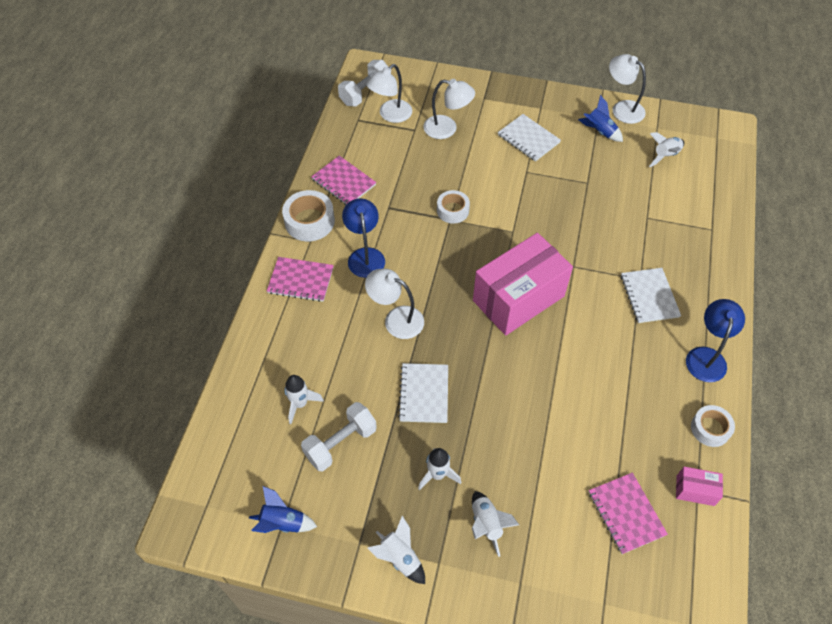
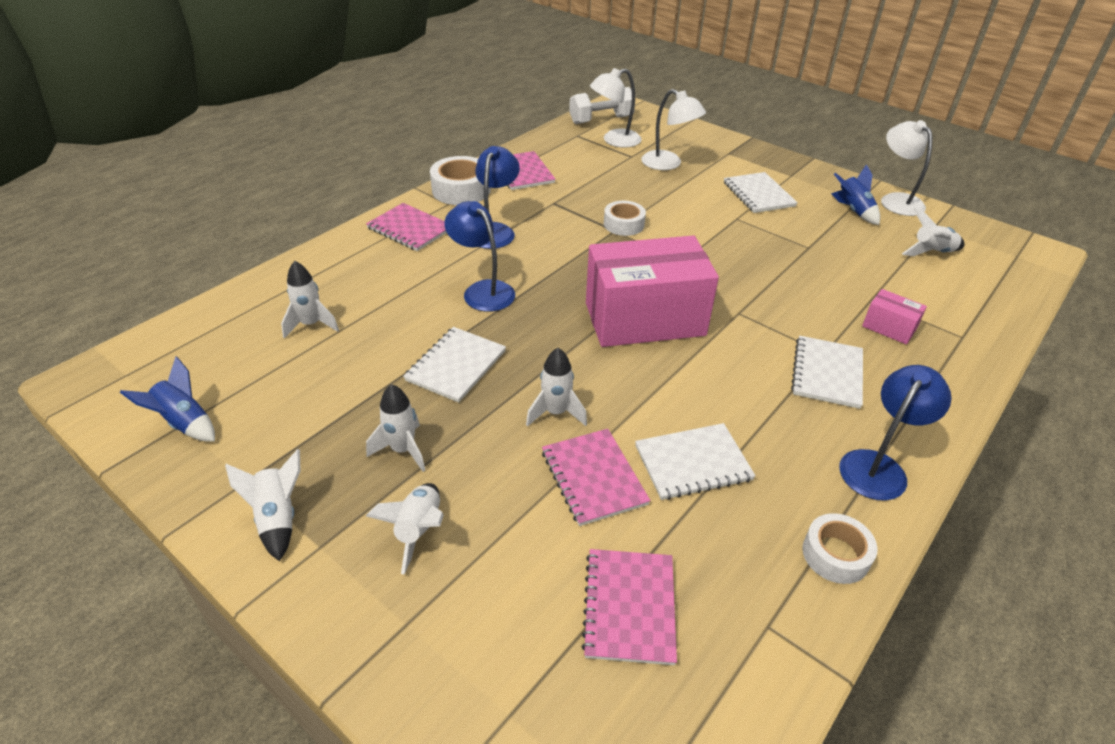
camera: 25 degrees right, 15 degrees down
(340, 443) = (319, 375): white dumbbell -> none
(396, 319) = (482, 290): white lamp -> blue lamp
(510, 402) = (556, 413): none -> white rocket
(560, 440) = (593, 478): none -> pink notebook
(608, 402) = (693, 463): none -> white notebook
(695, 490) = (762, 625): pink box -> pink box (889, 328)

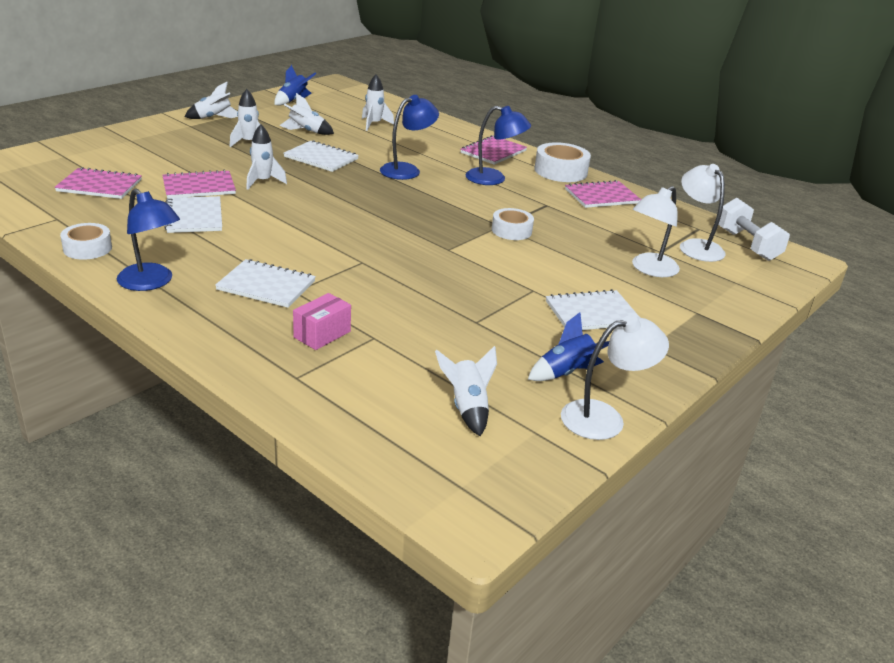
camera: 90 degrees right, 10 degrees down
(419, 530) = (186, 144): white rocket -> white rocket (306, 131)
(644, 319) = (360, 221): pink box -> none

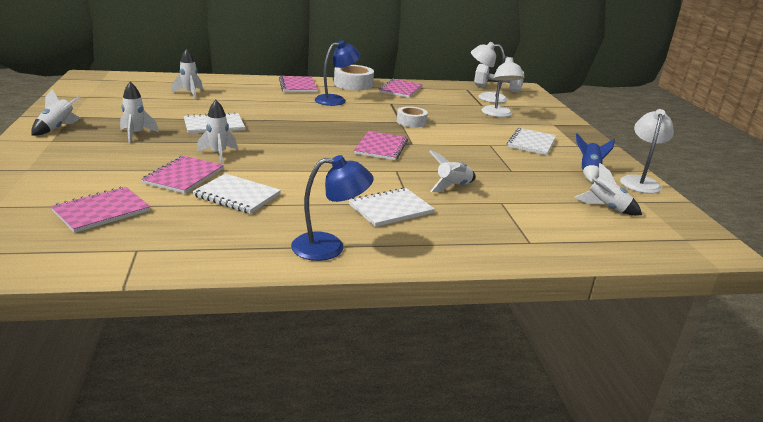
camera: 50 degrees left, 5 degrees down
(87, 248) = (224, 254): white tape -> none
(293, 101) = (89, 96): blue rocket -> none
(306, 131) = (157, 113): white rocket -> white rocket (452, 187)
(322, 334) = (481, 215): pink box -> none
(407, 170) = (282, 112): blue lamp -> none
(407, 238) = (381, 147): none -> pink notebook

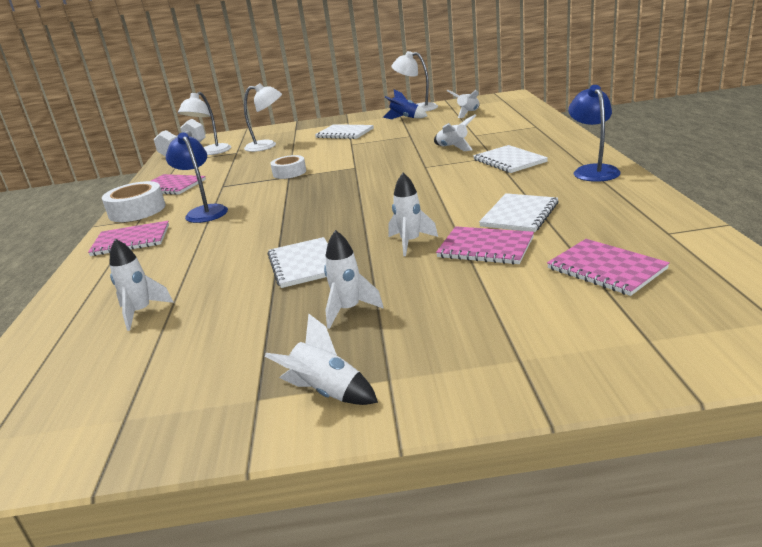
camera: 80 degrees left, 0 degrees up
(381, 147) = (367, 176): pink notebook -> none

